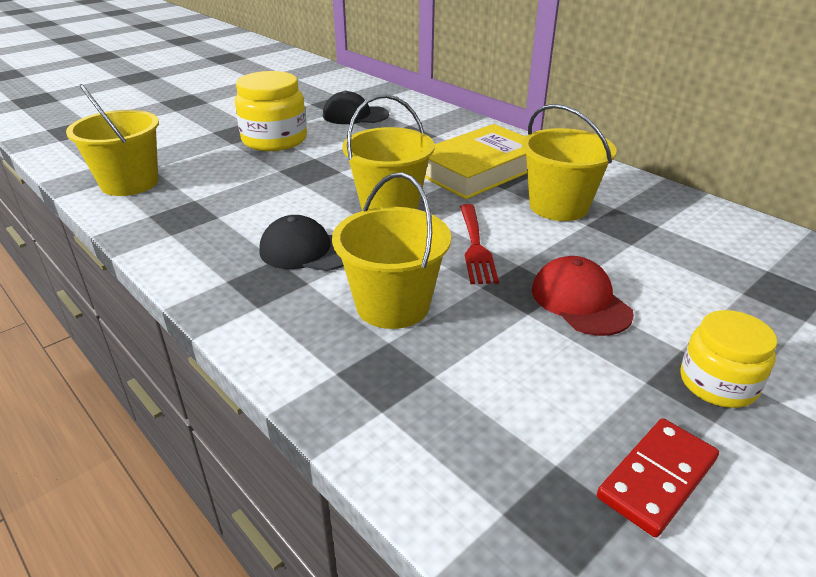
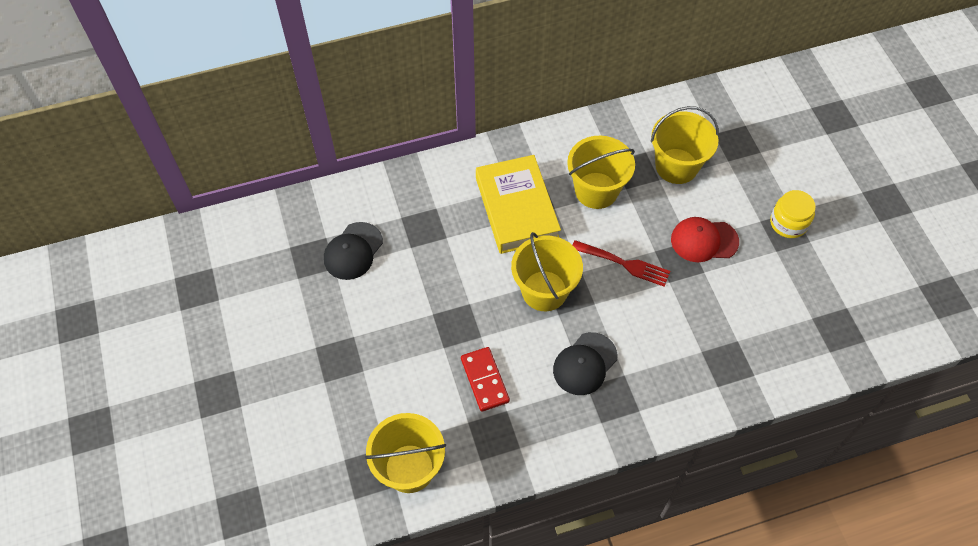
camera: 65 degrees left, 25 degrees up
(274, 140) = (375, 334): yellow jar -> none
(392, 305) = (668, 336): yellow bucket -> yellow bucket (676, 166)
(657, 478) = (832, 285): red domino -> red domino (485, 380)

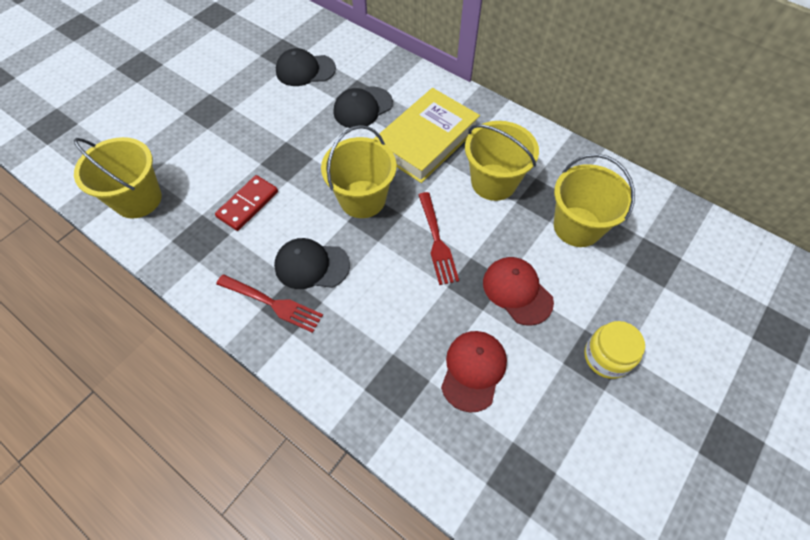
camera: 55 degrees right, 0 degrees up
(441, 233) = (362, 108): none -> black cap
(602, 411) = (272, 304): none -> red fork
(747, 308) = (473, 370): none -> red cap

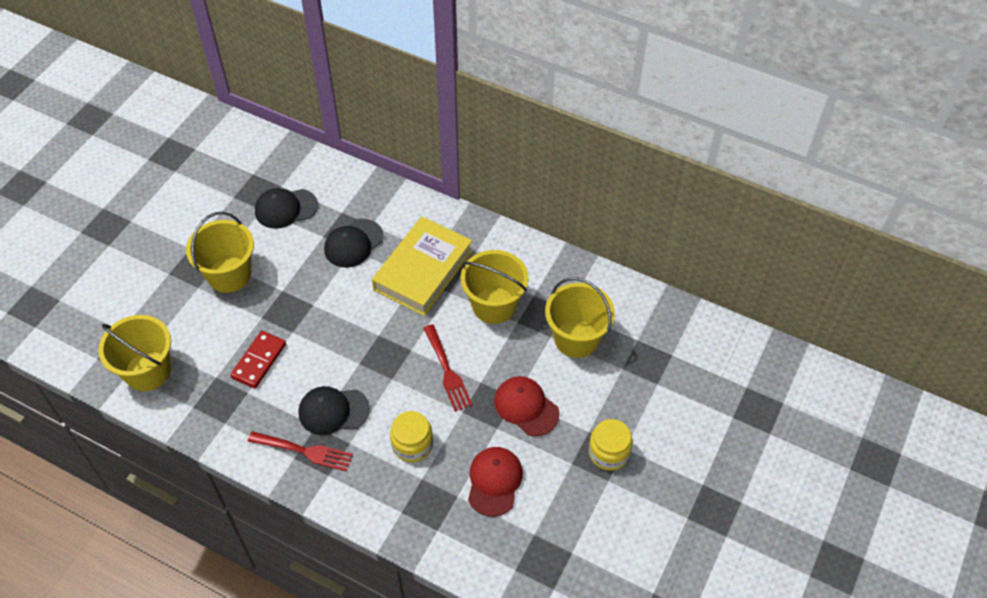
camera: 10 degrees left, 5 degrees down
(362, 199) = (370, 340): yellow bucket -> yellow bucket (229, 274)
(388, 314) = (412, 444): none -> yellow jar

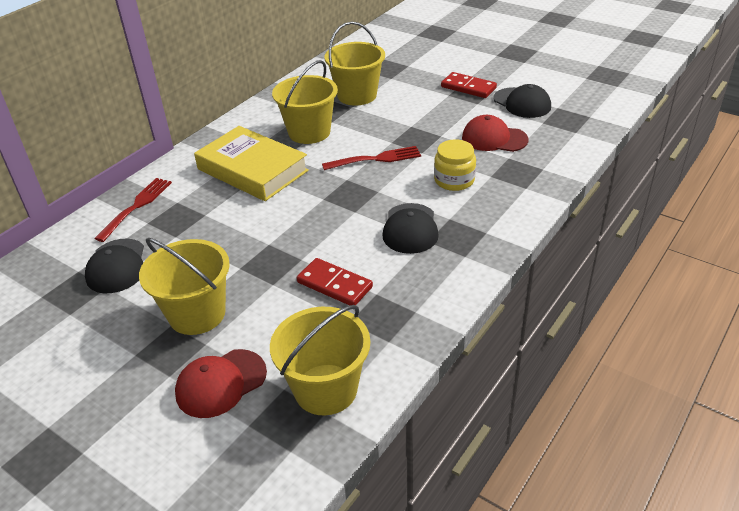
camera: 80 degrees left, 15 degrees down
(304, 451) = (457, 248): red fork -> red fork (136, 206)
(353, 243) = (196, 214): black cap -> black cap (522, 103)
(526, 407) = (421, 121): red cap -> red cap (221, 383)
(609, 452) = (468, 87): yellow jar -> red domino

